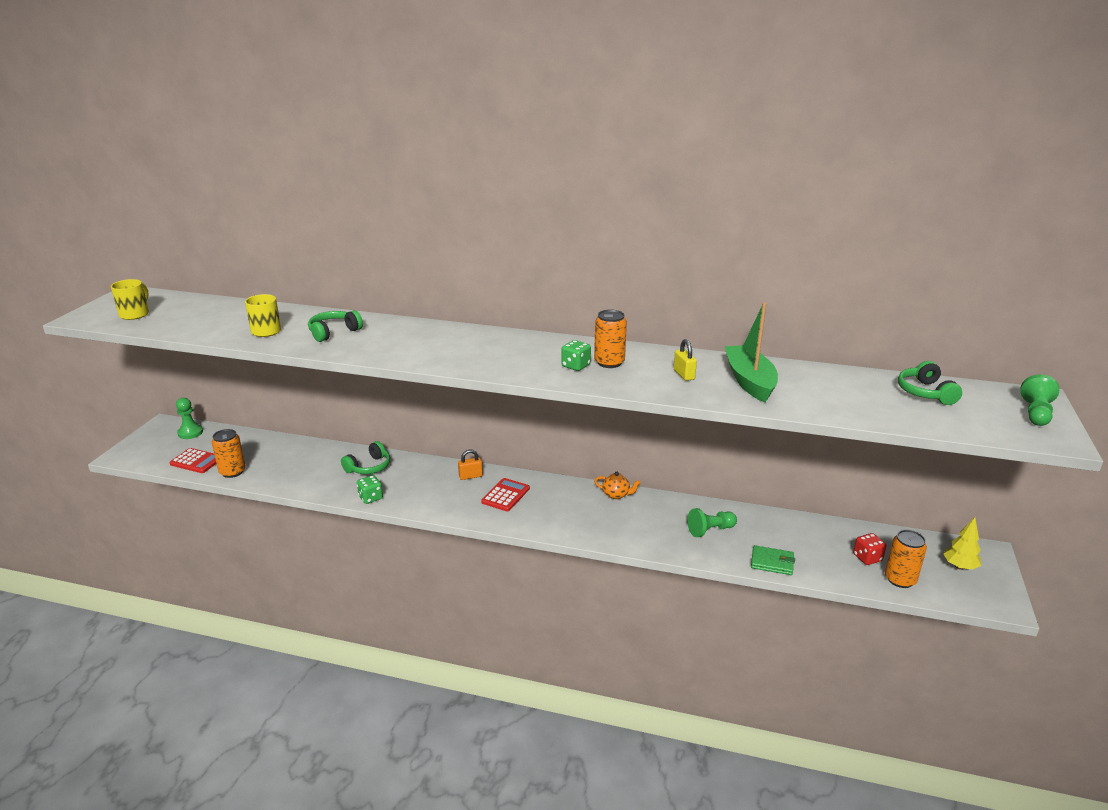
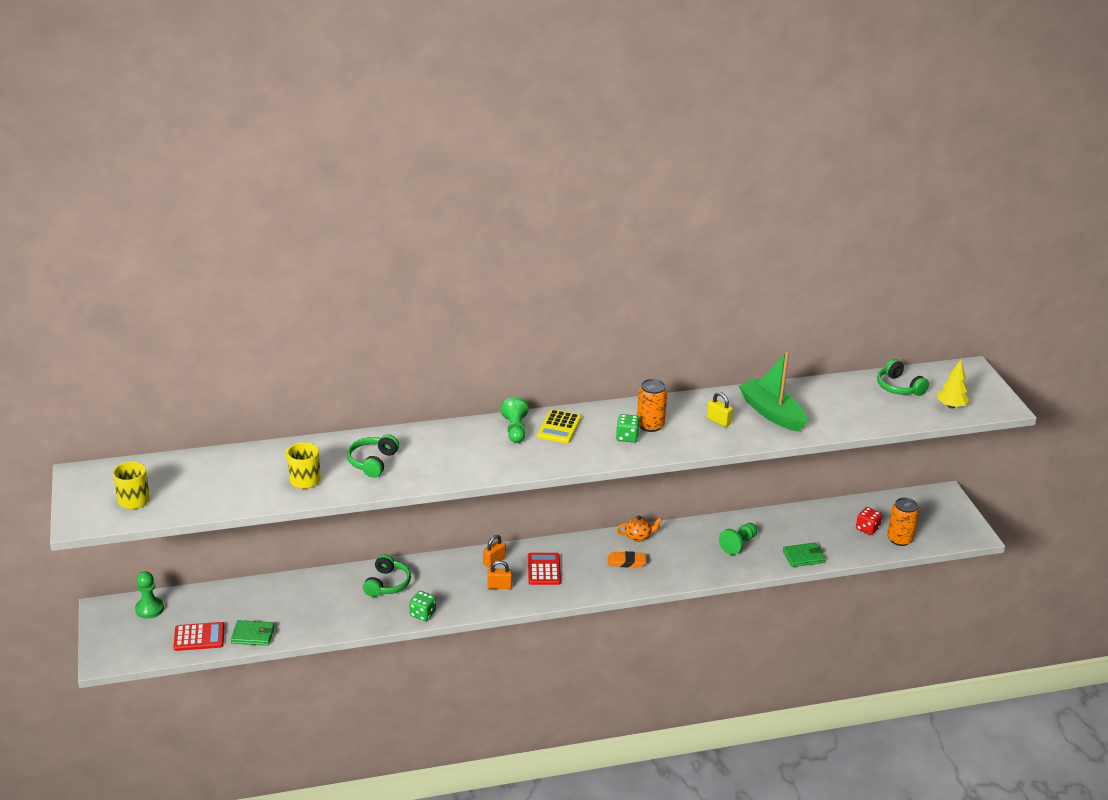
camera: 30 degrees left, 5 degrees up
(232, 472) = (253, 635): orange can -> green wallet
(454, 496) = (499, 586): none -> orange padlock
(521, 345) = (559, 427): none -> yellow calculator
(586, 512) = (626, 562): none -> orange eraser
(959, 566) = (933, 514): yellow tree -> yellow tree (951, 406)
(1036, 413) = (978, 386): green pawn -> green pawn (515, 430)

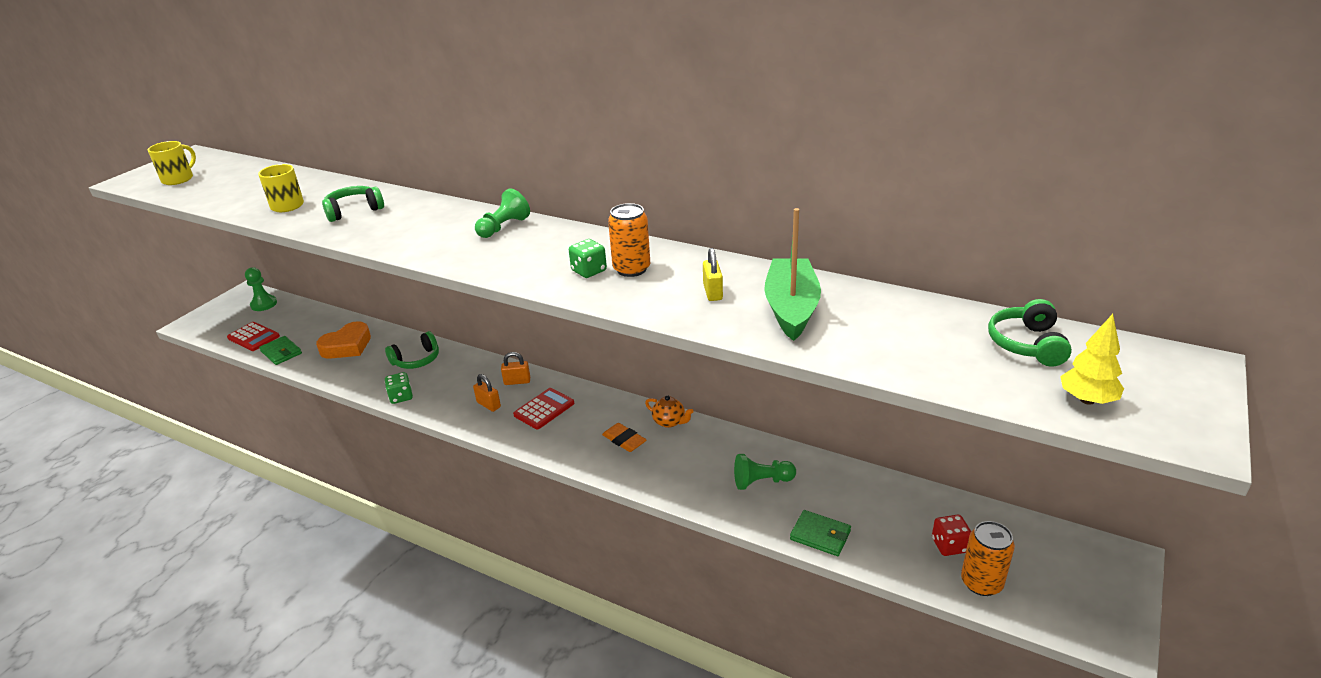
camera: 45 degrees right, 0 degrees up
(306, 602) = (347, 346): none -> orange heart
(559, 427) = (543, 239): yellow calculator -> none

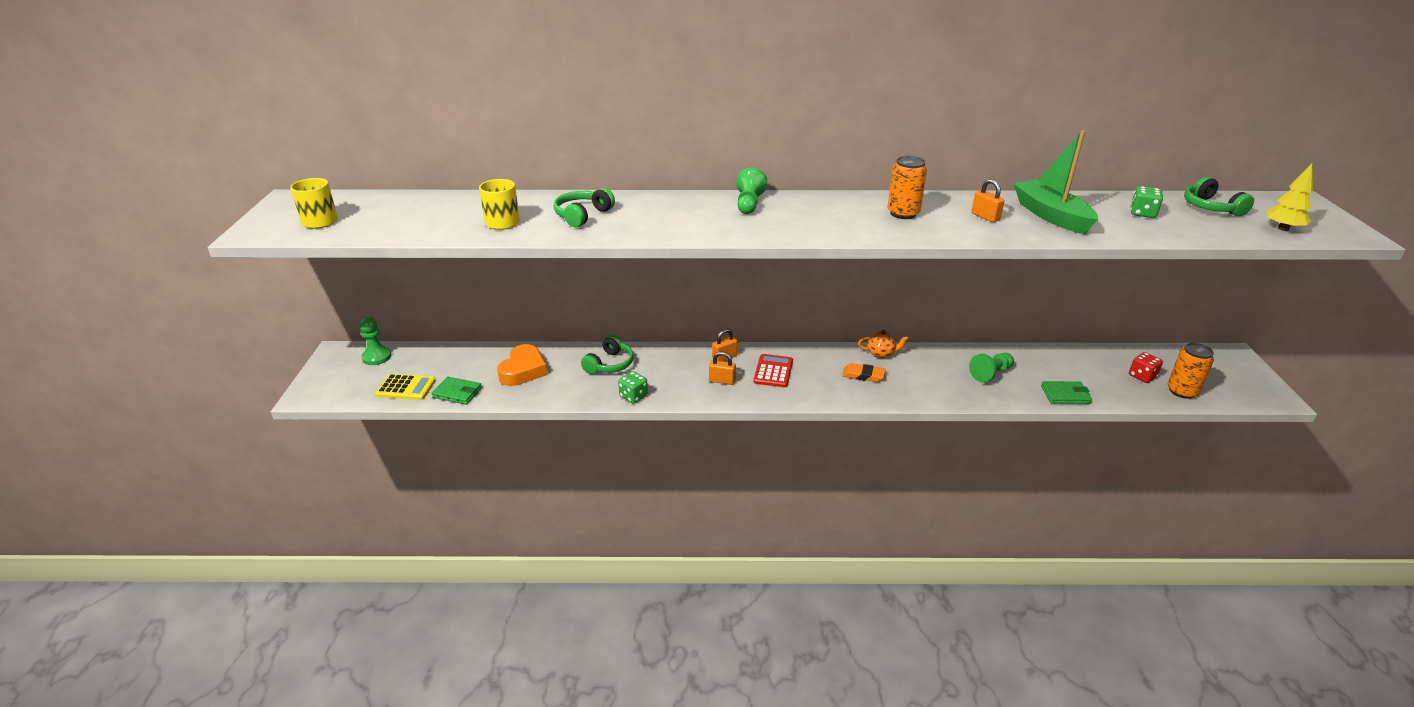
camera: 30 degrees left, 0 degrees up
(253, 337) = (406, 388): red calculator -> yellow calculator
(589, 271) = (873, 221): green dice -> green dice (1142, 213)
(712, 292) = (985, 217): yellow padlock -> orange padlock

